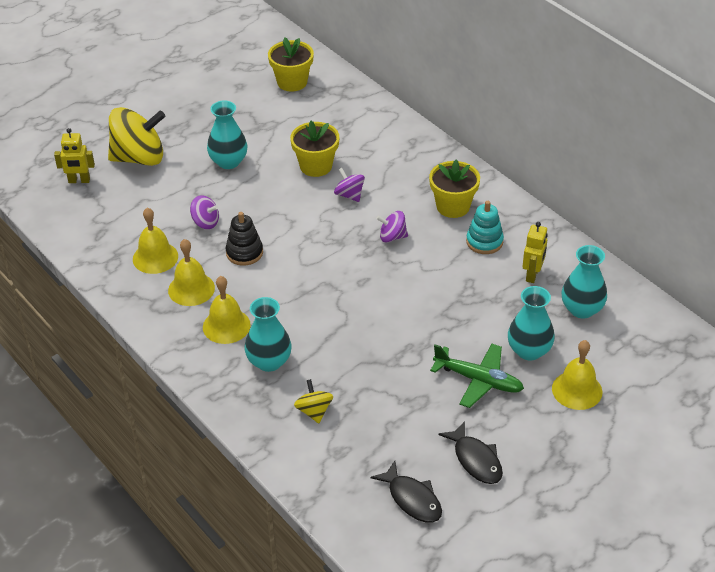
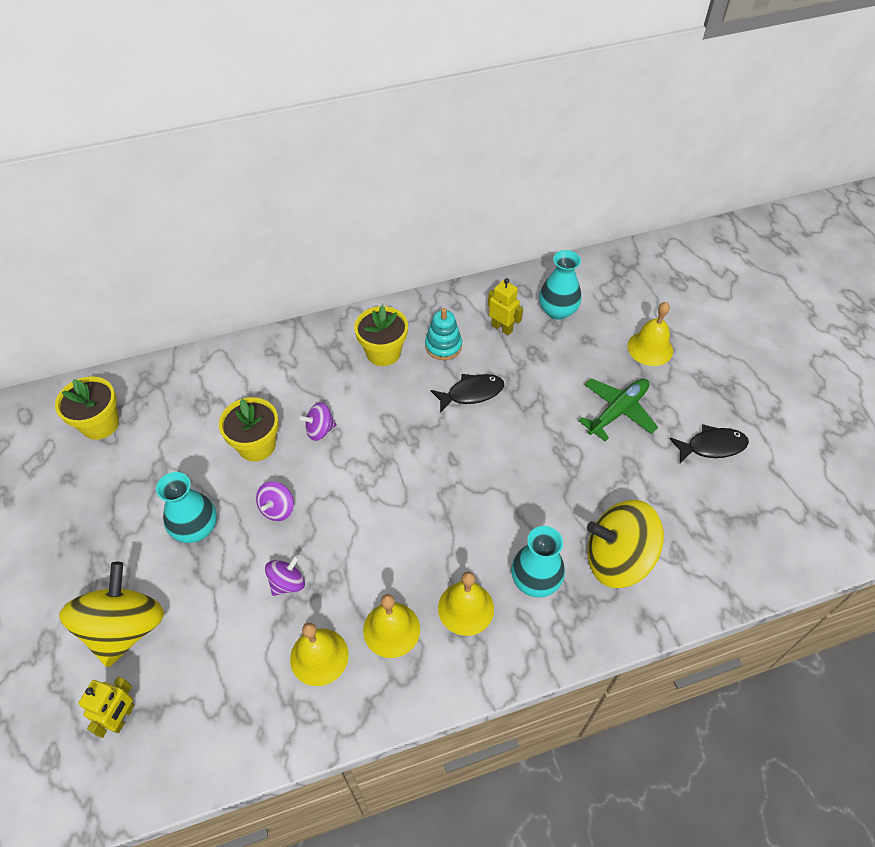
camera: 70 degrees left, 10 degrees up
(244, 253) = (358, 556): black stacking toy -> none
(314, 411) = (617, 559): yellow spinning top -> yellow spinning top, size x2.08
(392, 237) = (401, 414): purple spinning top -> purple spinning top (277, 509)
(412, 499) = (748, 510): black fish -> black fish (471, 393)
(529, 350) = (593, 363): turquoise vase -> none

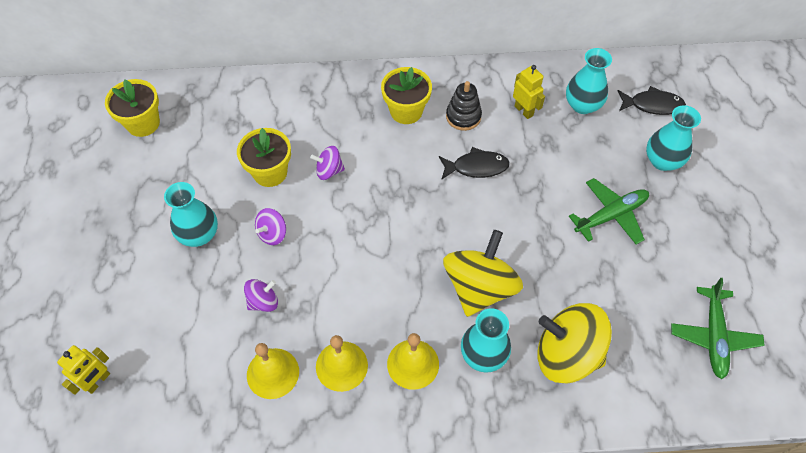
camera: 15 degrees right, 5 degrees up
(125, 628) = (119, 306): yellow spinning top -> yellow spinning top (479, 287)
(443, 346) = (463, 116): turquoise stacking toy -> black stacking toy
(650, 348) = (662, 161): yellow bell -> turquoise vase
(712, 446) = (693, 270): black fish -> black fish (652, 105)
(751, 505) = (713, 336): none -> green plane

